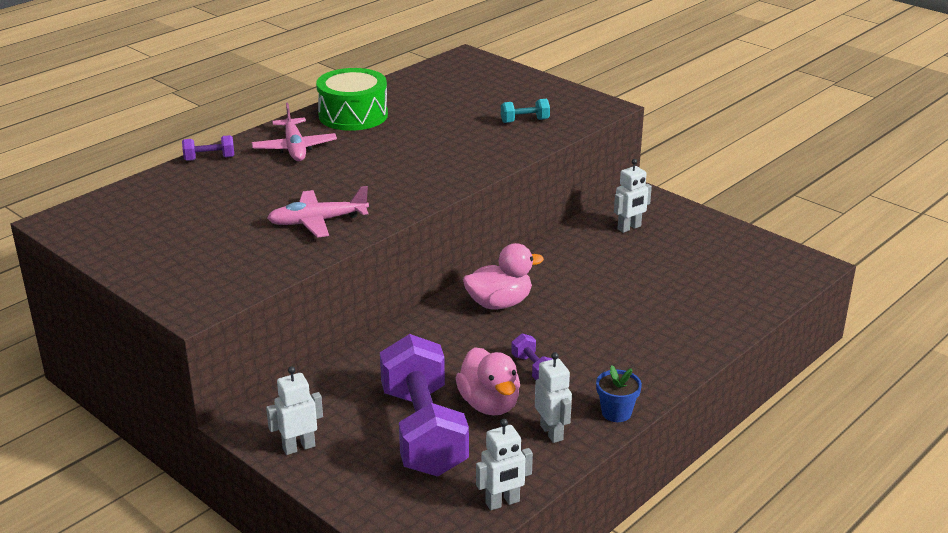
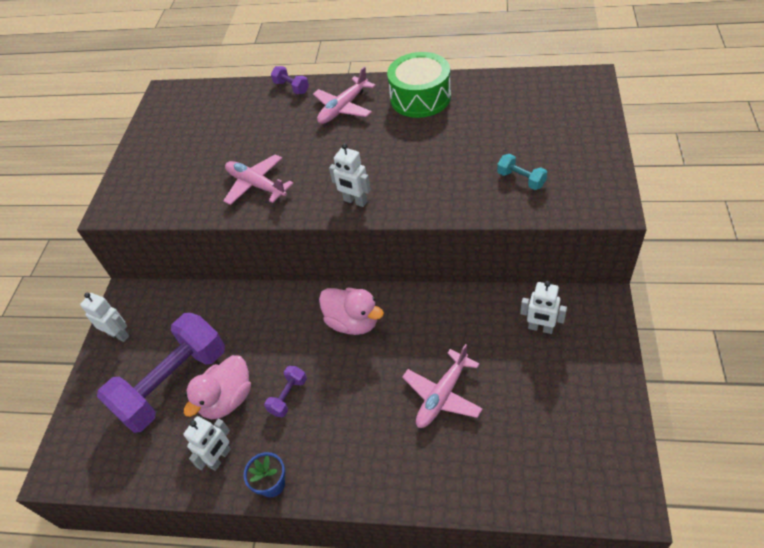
camera: 60 degrees right, 20 degrees up
(502, 503) = (125, 480): white robot -> white robot (355, 201)
(635, 295) = (442, 395): none -> pink plane

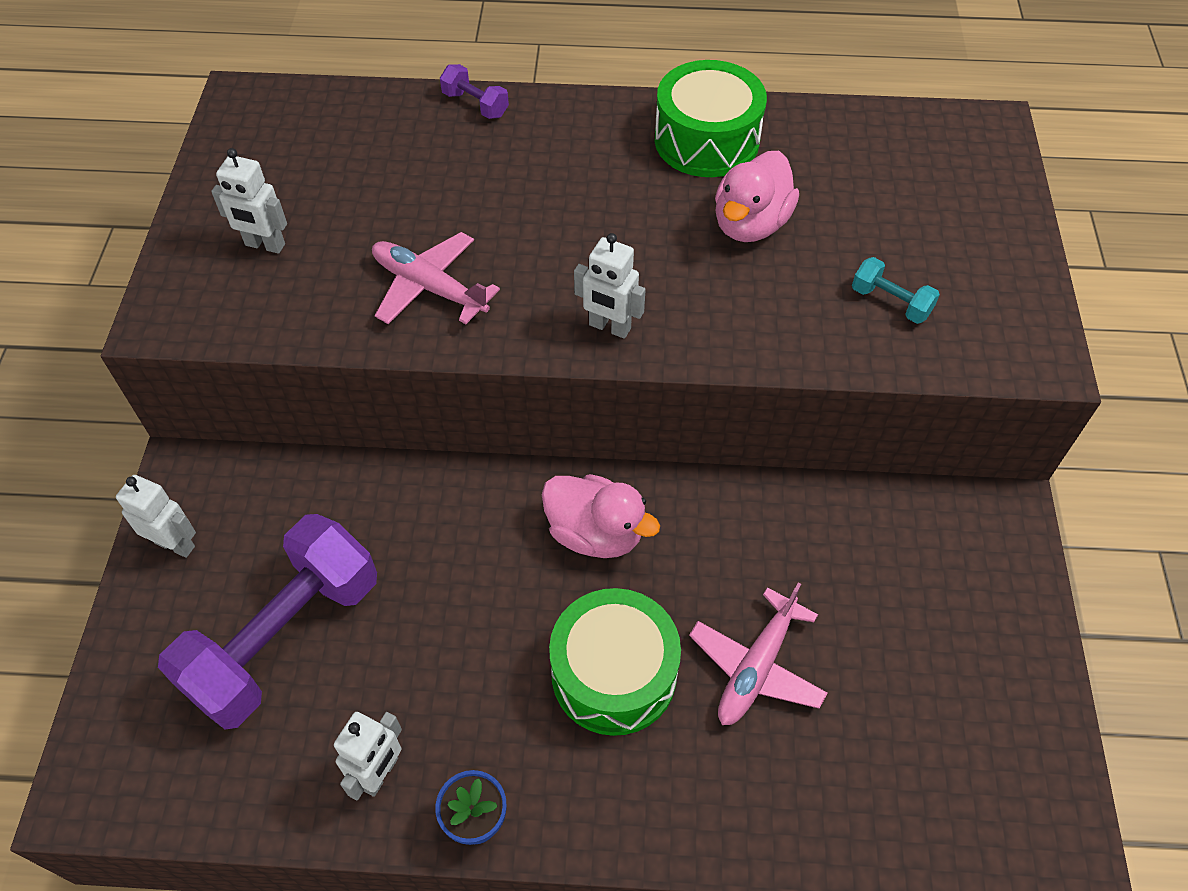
camera: 10 degrees left, 5 degrees up
(227, 399) = (385, 668): pink duck -> pink duck (750, 224)
(288, 396) = (492, 664): purple dumbbell -> none
(343, 108) = (573, 150): pink plane -> none
(358, 400) = (614, 674): none -> green drum
(540, 328) = (910, 553): white robot -> white robot (265, 245)

